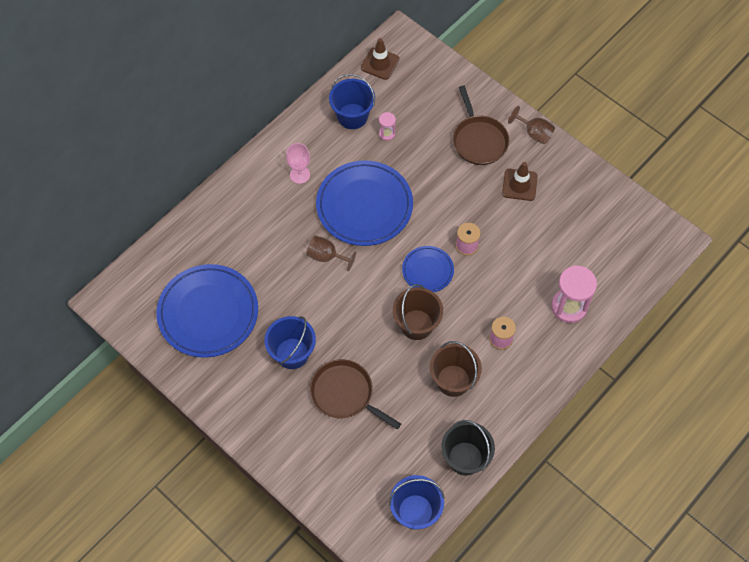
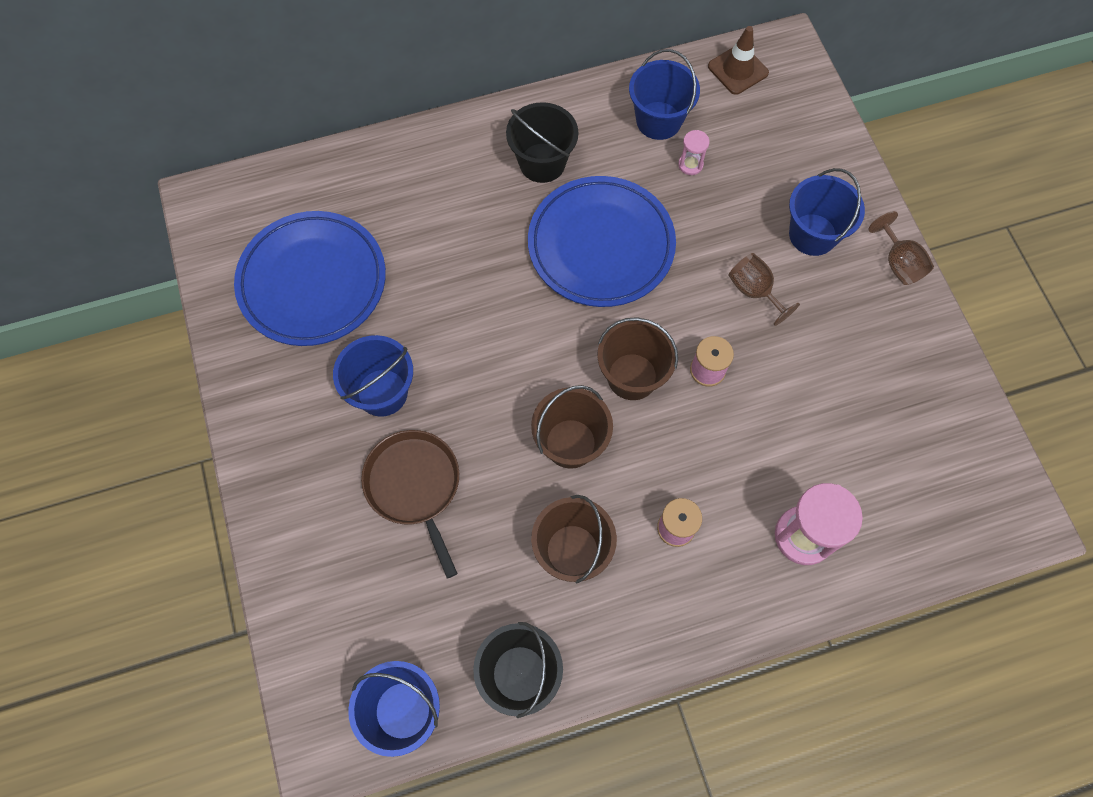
camera: 30 degrees right, 5 degrees up
(300, 175) = (542, 163): pink goblet -> black bucket
(326, 256) = (509, 286): brown goblet -> brown goblet (754, 291)
(427, 270) = (632, 376): blue plate -> brown bucket
(479, 140) = (812, 234): brown pan -> blue bucket
(519, 185) = (834, 324): brown traffic cone -> none

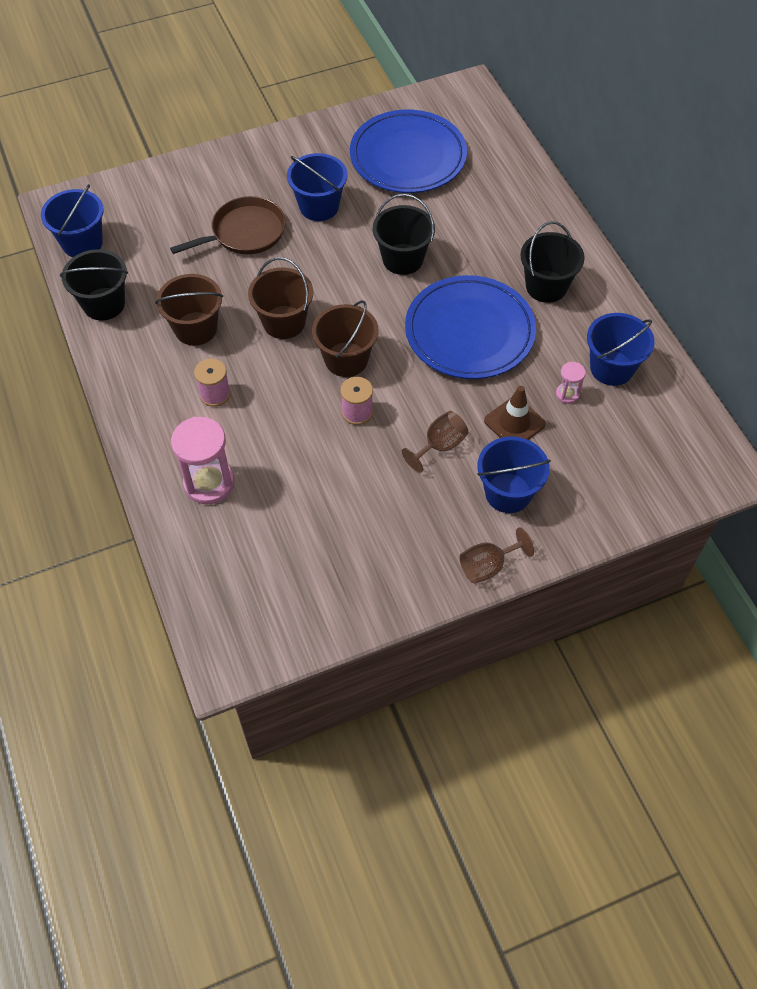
camera: 85 degrees right, 10 degrees down
(484, 303) = (402, 259): none -> black bucket
(738, 70) = (689, 430): brown traffic cone -> brown traffic cone (514, 422)

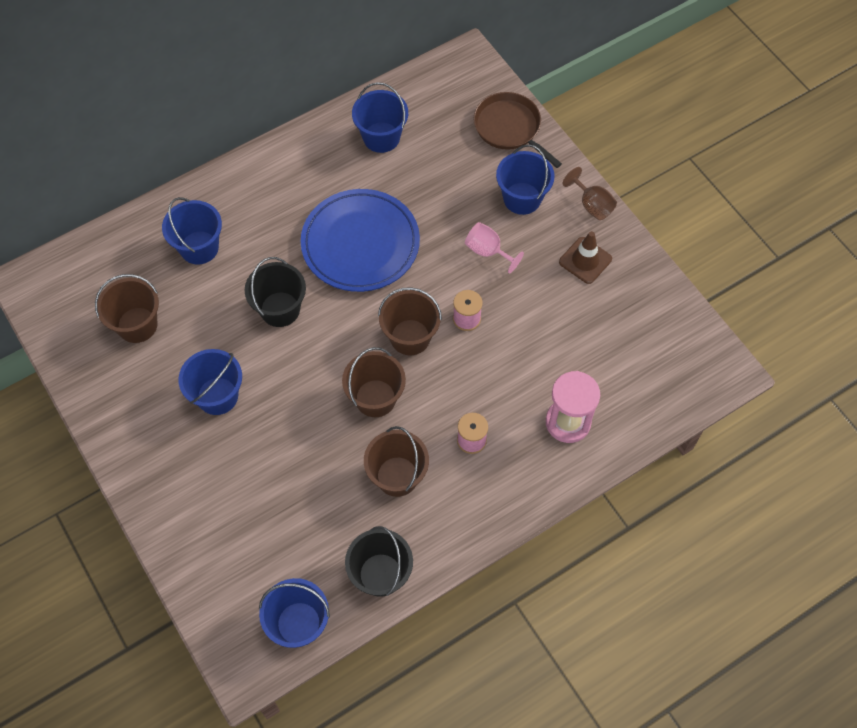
camera: 100 degrees left, 5 degrees up
(245, 232) = (262, 459): brown pan -> brown pan (509, 128)
(408, 157) = (137, 325): blue plate -> brown bucket
(439, 446) = (488, 251): brown goblet -> pink goblet
(486, 205) = (199, 247): none -> blue bucket
(514, 422) = (452, 200): brown traffic cone -> brown traffic cone (585, 260)
(546, 286) = (297, 190): black bucket -> none
(567, 394) = (415, 166): pink hourglass -> none

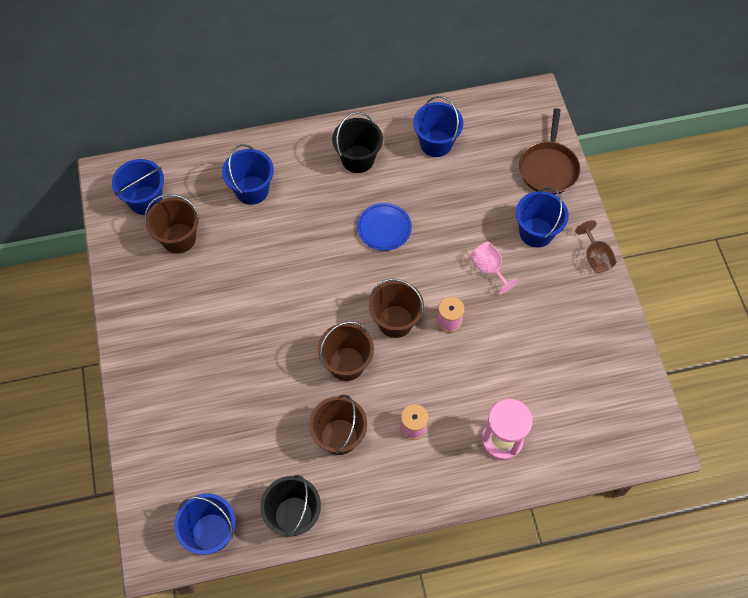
camera: 20 degrees right, 0 degrees up
(217, 396) = (219, 318): blue bucket -> blue bucket (145, 200)
(280, 309) = (297, 262): black bucket -> black bucket (358, 159)
(360, 244) = (384, 228): blue plate -> blue plate, size x0.52
(509, 128) = (548, 168): brown pan -> brown pan turned 150 degrees counterclockwise
(585, 260) = (571, 304): brown traffic cone -> none

